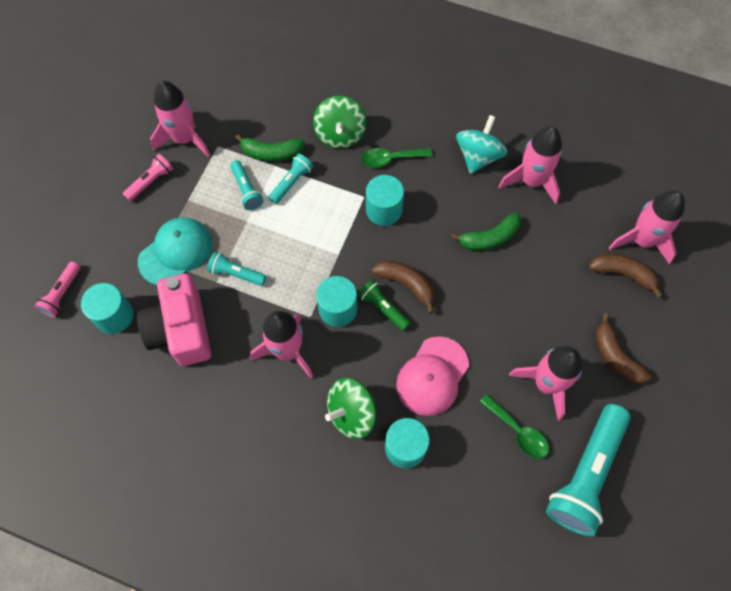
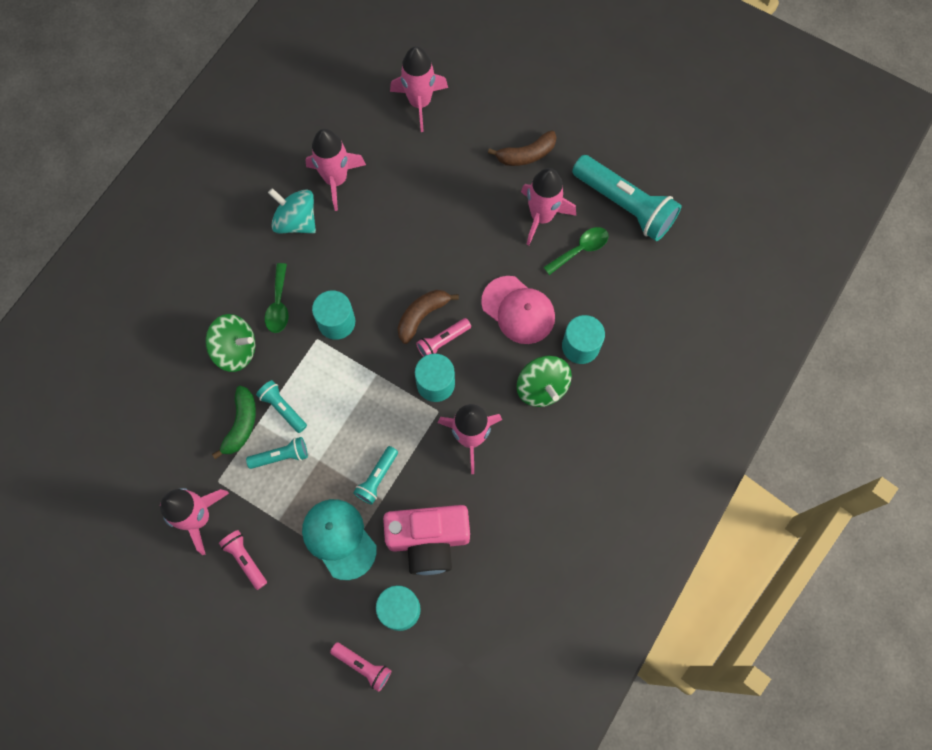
camera: 80 degrees left, 5 degrees up
(383, 308) = (442, 341): green flashlight -> pink flashlight
(489, 238) = (389, 231): green banana -> none
(623, 274) = (450, 127): brown banana -> none

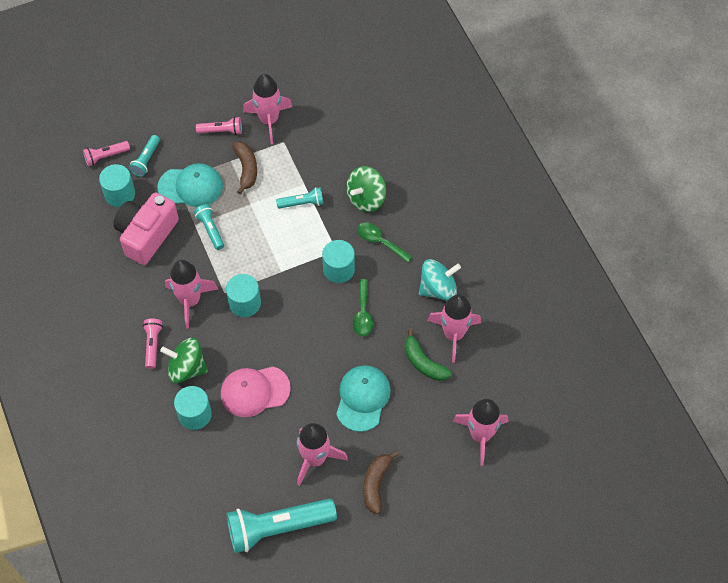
camera: 125 degrees right, 10 degrees down
(241, 424) = (310, 174): green banana -> green banana (423, 362)
(281, 456) = (270, 184): turquoise flashlight -> turquoise flashlight (146, 160)
(422, 316) = (300, 325): brown banana -> brown banana (246, 169)
(442, 341) = (271, 326): pink flashlight -> pink flashlight (153, 345)
(456, 215) = (363, 398): none -> turquoise cap
(580, 249) = (267, 467): green spoon -> green spoon (363, 313)

